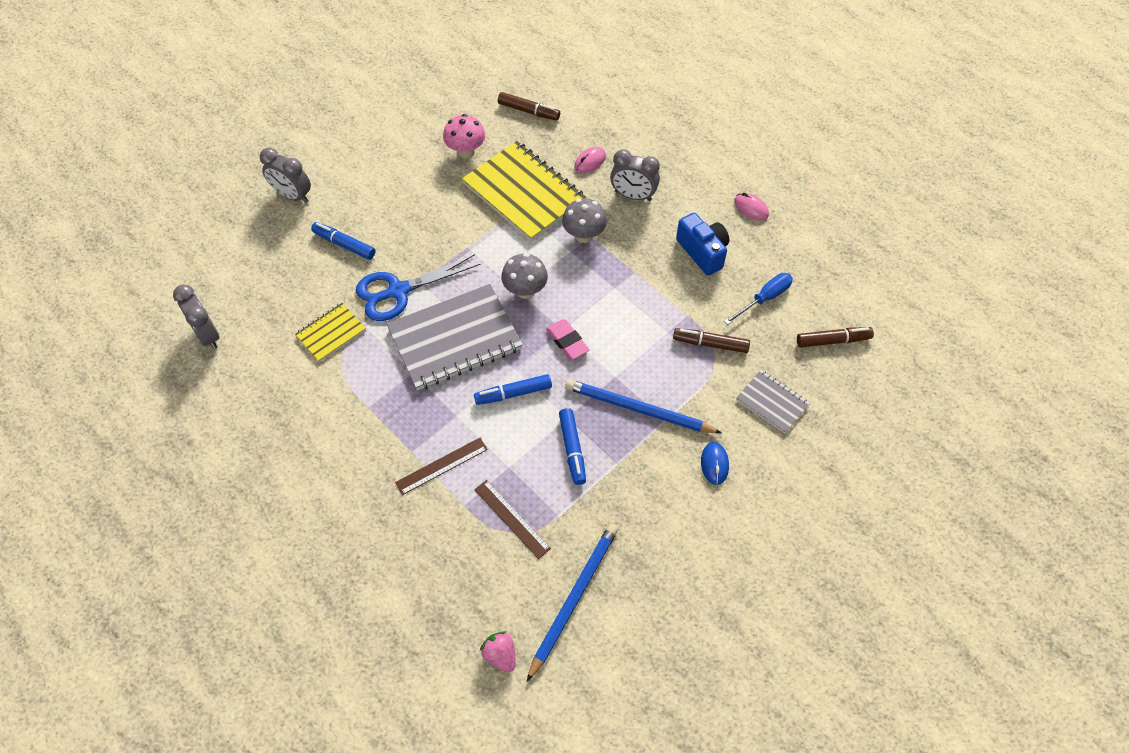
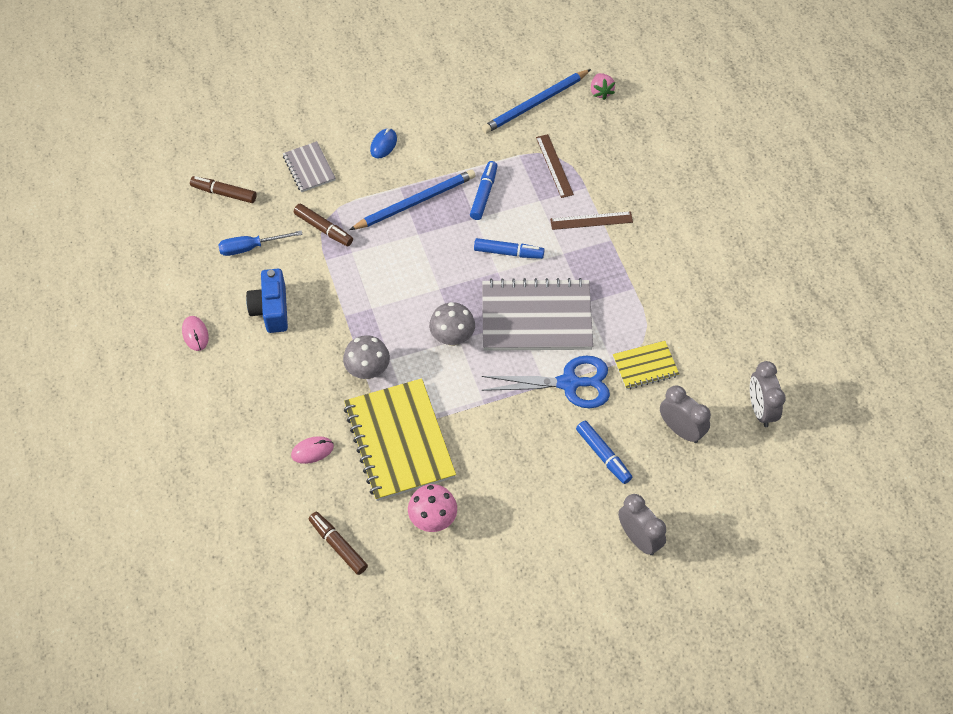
camera: 155 degrees left, 0 degrees up
(567, 341) = (440, 277): pink eraser -> none
(633, 196) = (295, 393): grey clock -> grey clock (681, 430)
(639, 409) = (415, 202): blue pencil -> blue pencil turned 75 degrees counterclockwise

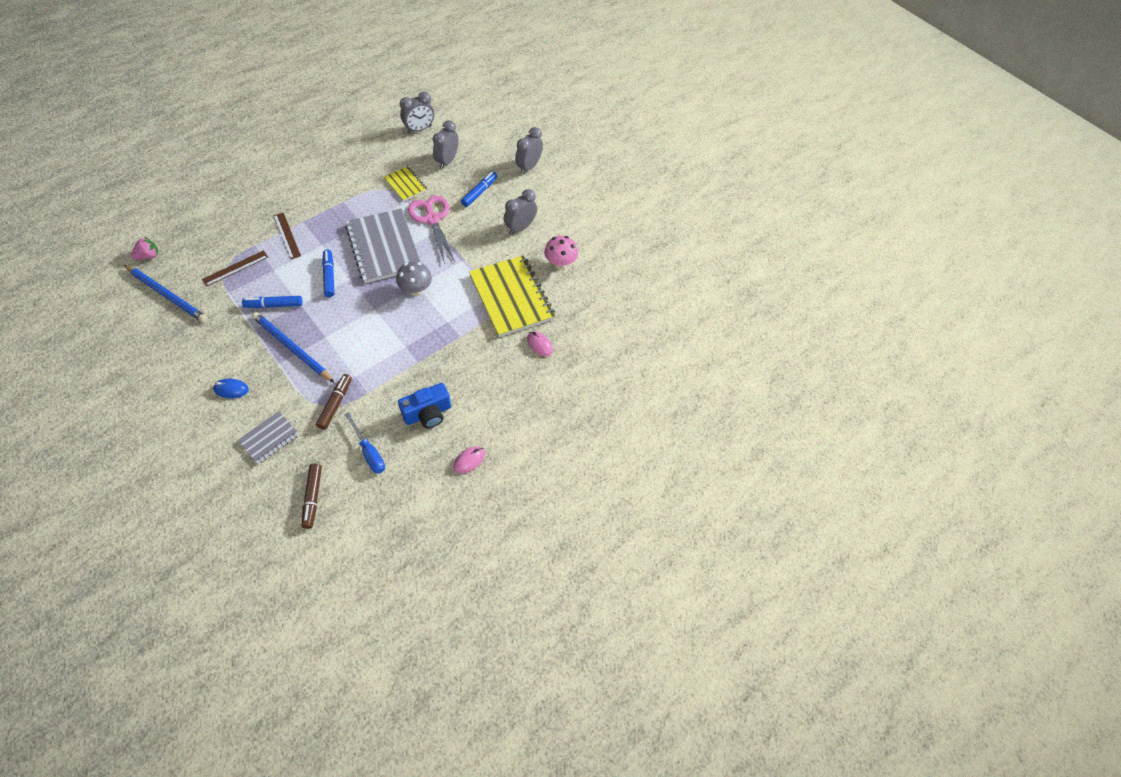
camera: 115 degrees left, 0 degrees up
(338, 545) = (601, 308): brown marker -> none
(368, 370) = (461, 332): grey mushroom -> none
(399, 441) = (511, 297): yellow notebook -> yellow notebook turned 75 degrees counterclockwise
(517, 488) = (520, 227): none -> grey clock
(569, 383) = (432, 219): blue scissors -> pink scissors

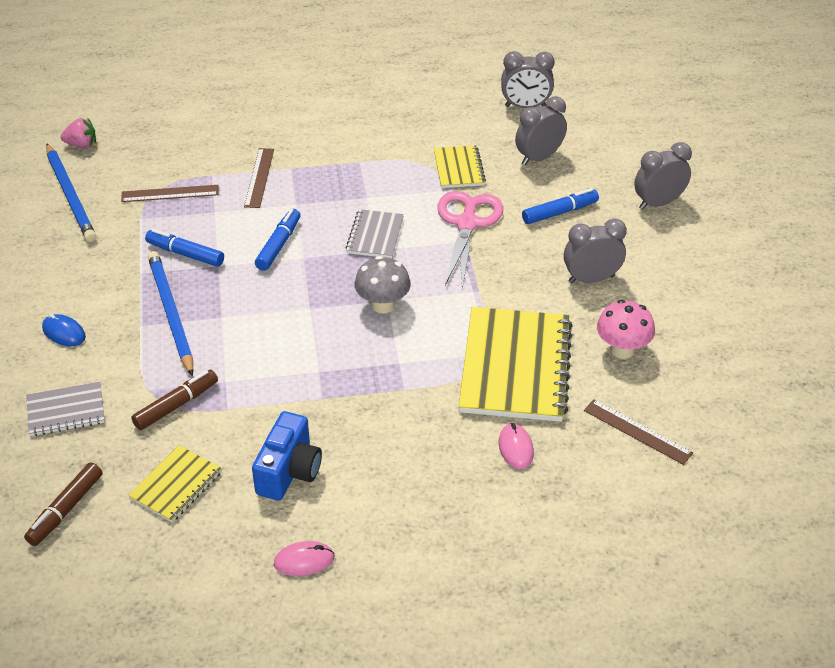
camera: 35 degrees right, 15 degrees down
(369, 452) = (176, 485): blue screwdriver -> yellow notebook
(383, 247) = (375, 235): grey notebook -> grey notebook, size x0.51
(428, 413) = (289, 471): blue camera -> blue camera turned 75 degrees counterclockwise
(594, 308) = (637, 431): none -> brown ruler

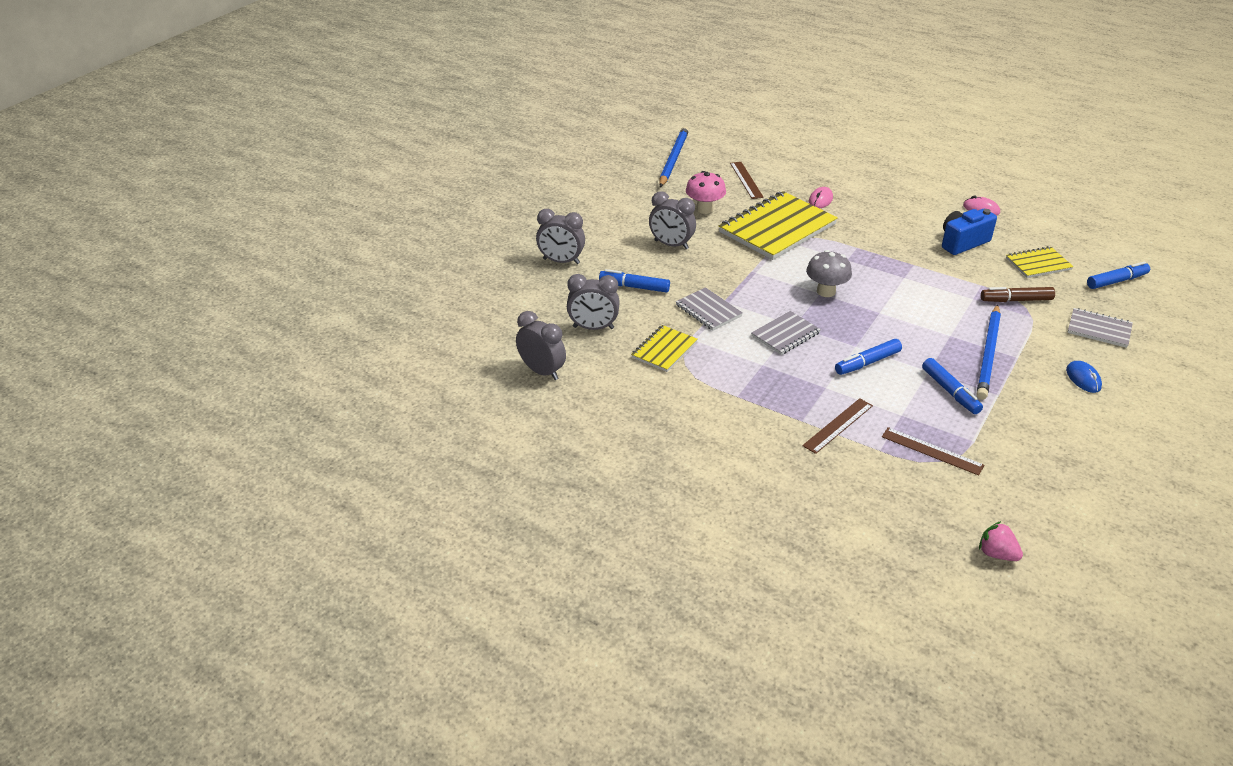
camera: 140 degrees left, 5 degrees down
(65, 510) = (1116, 281): brown marker -> blue marker
(70, 195) = (1033, 498): blue pencil -> blue pencil (673, 159)
(467, 224) = (708, 310): pink scissors -> grey notebook

